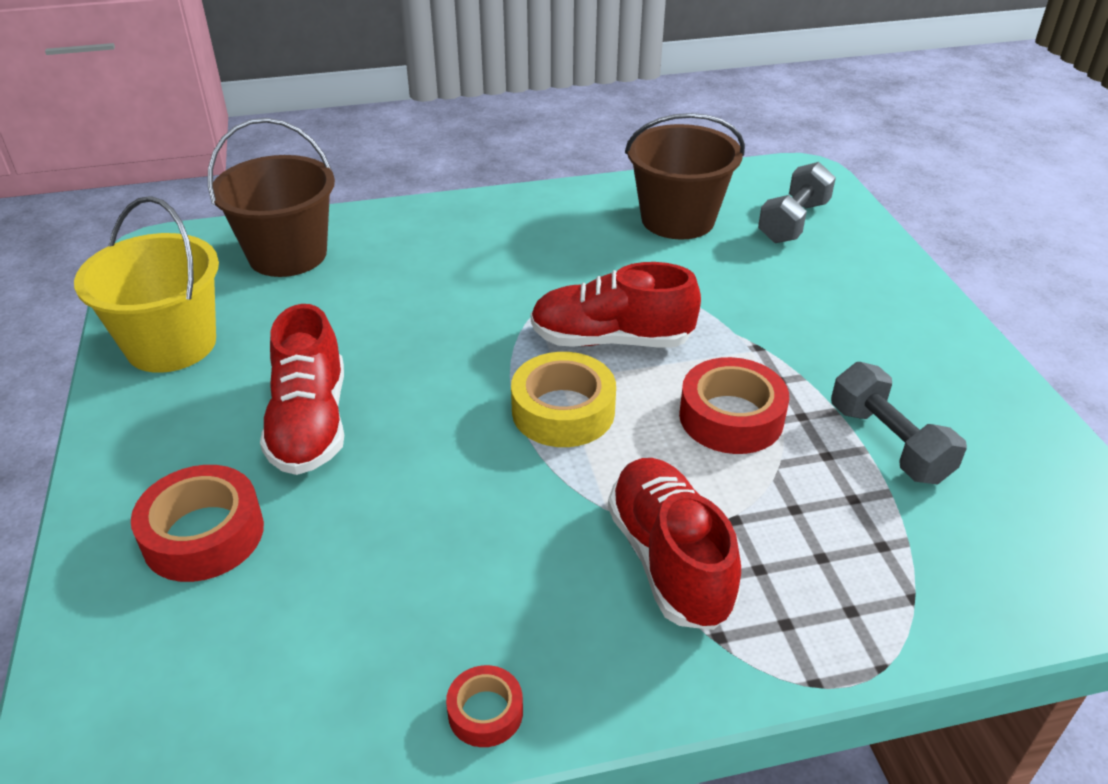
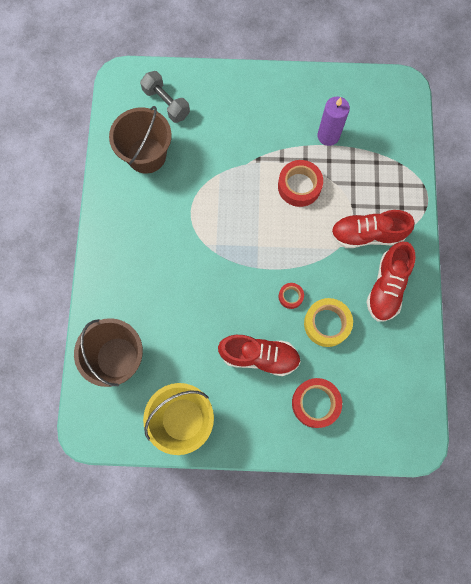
camera: 75 degrees left, 35 degrees up
(485, 712) = (416, 311): red tape -> red tape (290, 296)
(563, 411) = (278, 250): yellow tape -> yellow tape (327, 324)
(611, 340) = (236, 217): red shoe -> red shoe (386, 287)
(888, 443) = (328, 136): grey dumbbell -> purple candle

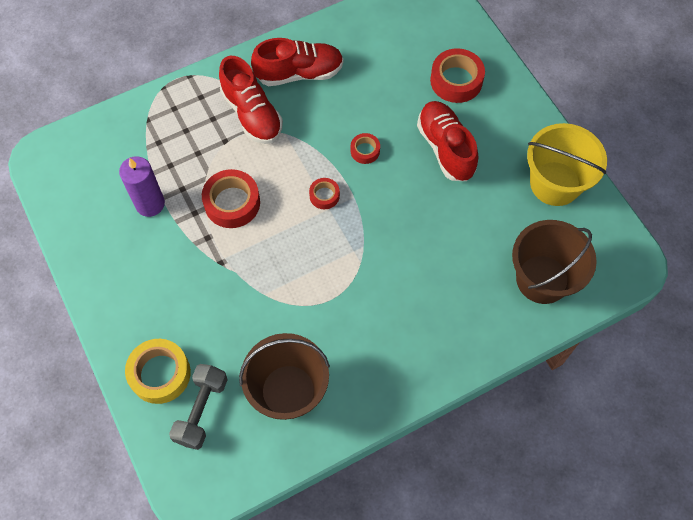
camera: 120 degrees left, 10 degrees down
(270, 248) = (324, 196): none -> red tape
(327, 324) = (372, 106): yellow tape -> yellow tape (160, 374)

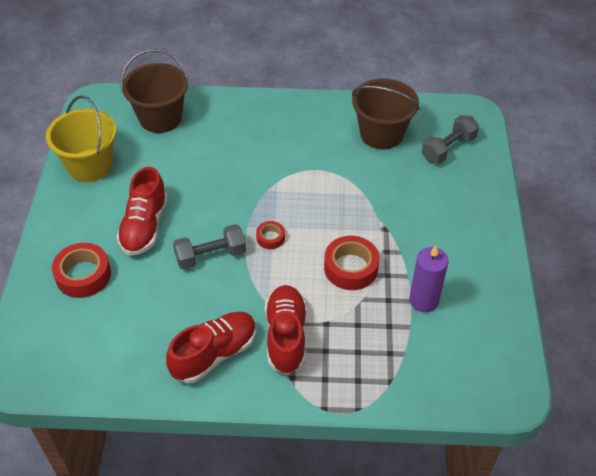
camera: 150 degrees left, 15 degrees down
(160, 374) = (469, 180): yellow tape -> none
(299, 73) = (214, 354): red shoe -> red shoe turned 120 degrees clockwise
(365, 151) = (210, 256): red tape -> grey dumbbell

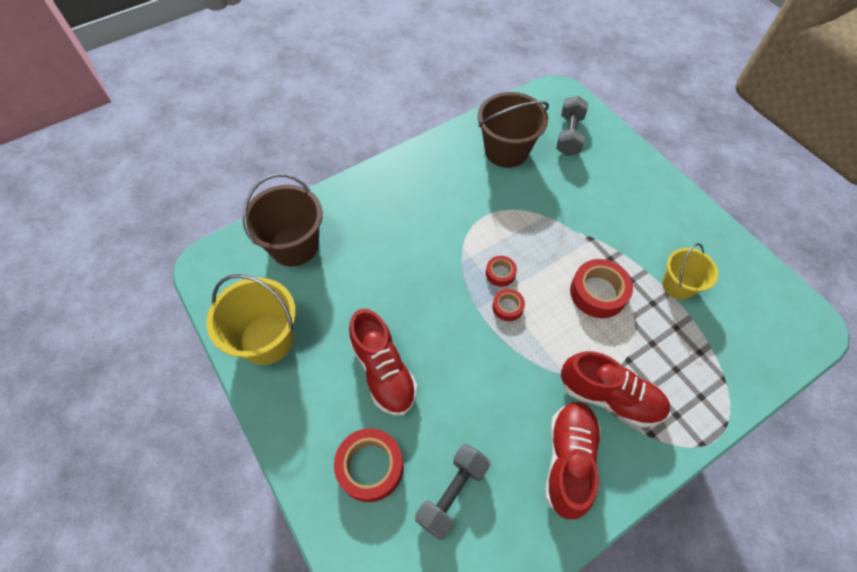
camera: 35 degrees left, 10 degrees up
(210, 256) = (472, 360): grey dumbbell -> grey dumbbell (452, 493)
(286, 336) = (609, 396): red shoe -> red shoe turned 150 degrees clockwise
(288, 213) = (500, 273): none -> red tape
(423, 300) = (678, 285): purple candle -> yellow bucket

